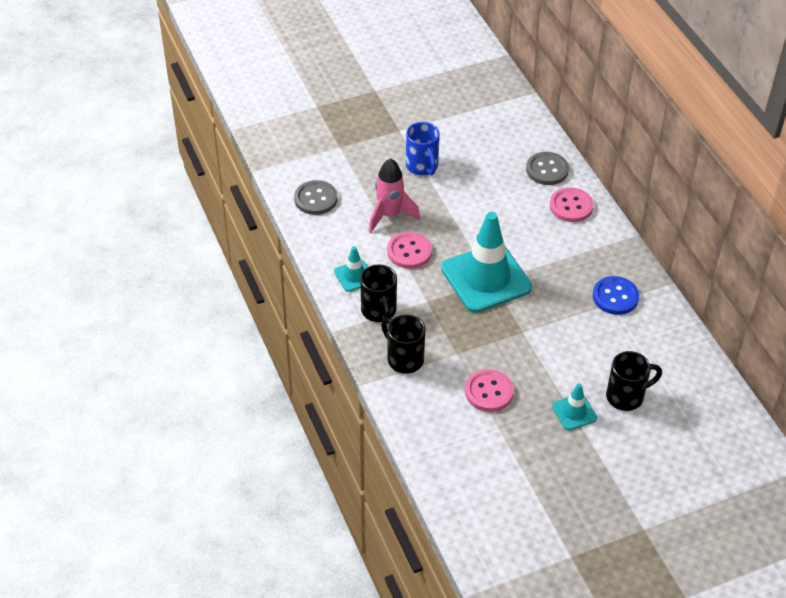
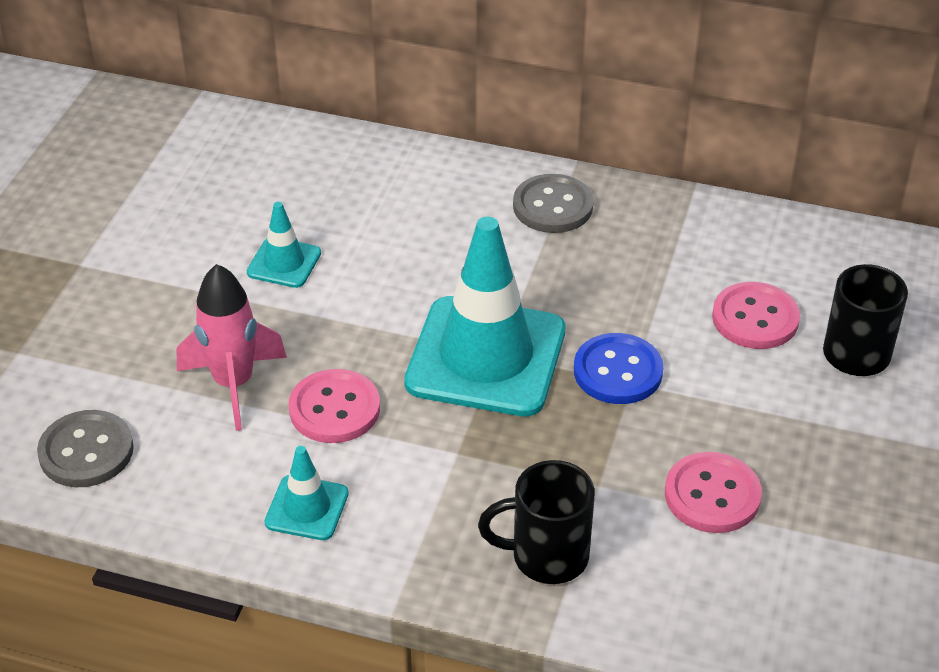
camera: 50 degrees left, 5 degrees down
(379, 311) = (415, 524): black mug -> none
(422, 166) = (185, 286): blue mug -> none
(547, 170) = (357, 168): grey button -> grey button (553, 206)
(571, 206) = (452, 188): pink button -> pink button (755, 318)
(574, 412) = (838, 424): turquoise traffic cone -> turquoise traffic cone (284, 263)
(615, 297) = (664, 250): blue button -> blue button (618, 371)

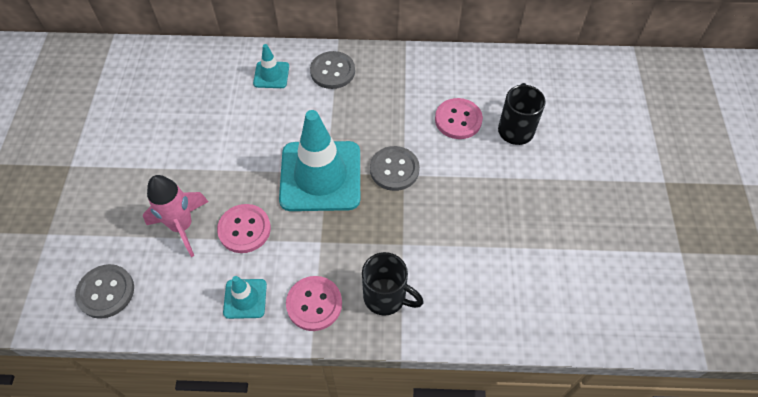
camera: 15 degrees left, 15 degrees up
(284, 263) = (191, 139): turquoise traffic cone -> turquoise traffic cone (271, 75)
(546, 556) = (386, 297): black mug -> black mug turned 135 degrees counterclockwise
(618, 371) = (394, 169): blue button -> grey button
(712, 495) = (464, 236): pink button -> pink button (314, 304)

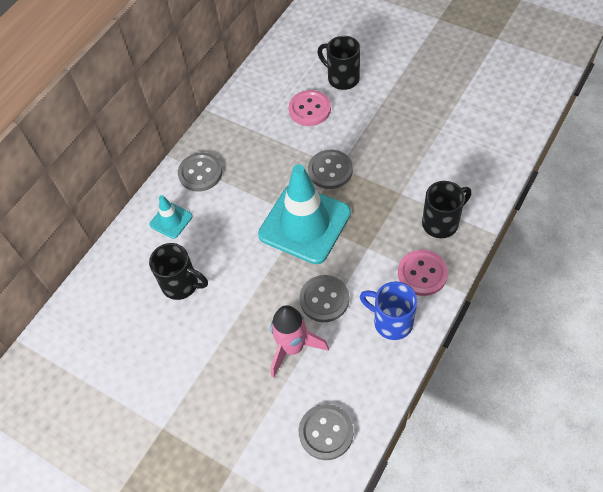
camera: 55 degrees left, 0 degrees up
(210, 113) = (181, 284): none -> black mug
(244, 229) = (324, 299): pink button -> grey button
(245, 298) = (391, 322): turquoise traffic cone -> blue mug

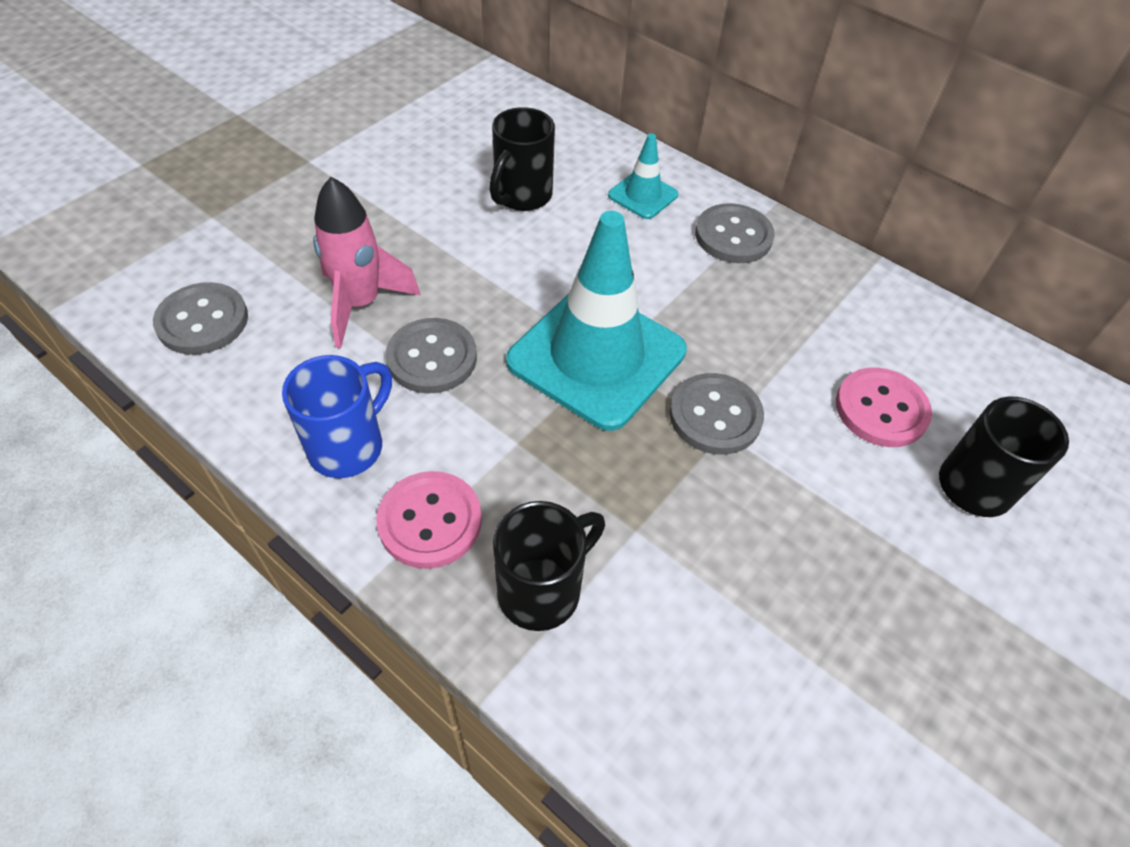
camera: 90 degrees right, 5 degrees down
(441, 223) = (542, 590): black mug -> black mug turned 105 degrees counterclockwise

